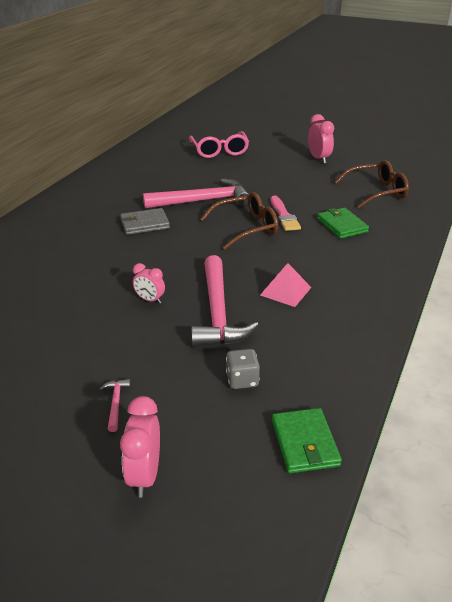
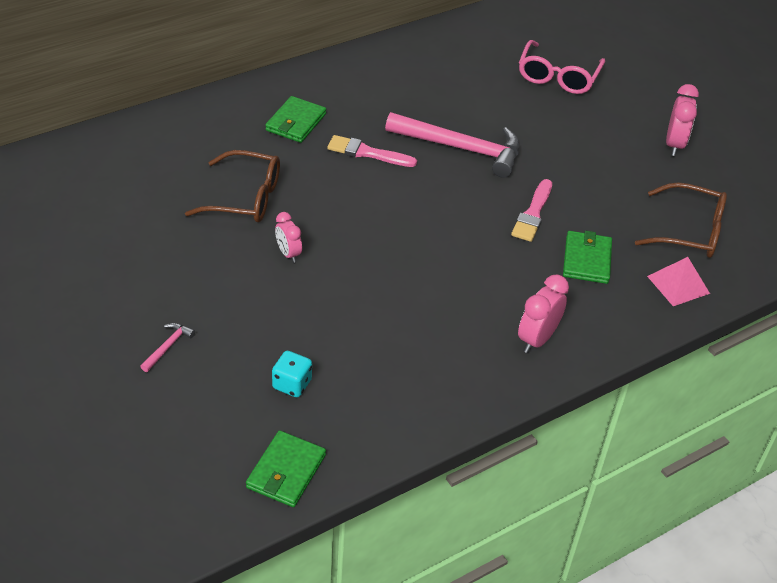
camera: 30 degrees right, 10 degrees up
(75, 226) = (295, 122): none -> green wallet
(144, 224) = (367, 153): grey wallet -> pink brush
(145, 475) = (137, 422): pink clock -> pink clock (537, 339)
(217, 312) = (338, 301): pink hammer -> none
(242, 380) = (292, 384): grey dice -> turquoise dice
(246, 228) = (472, 210): brown glasses -> brown glasses (245, 198)
(285, 291) = (430, 312): pink pyramid -> pink pyramid (678, 284)

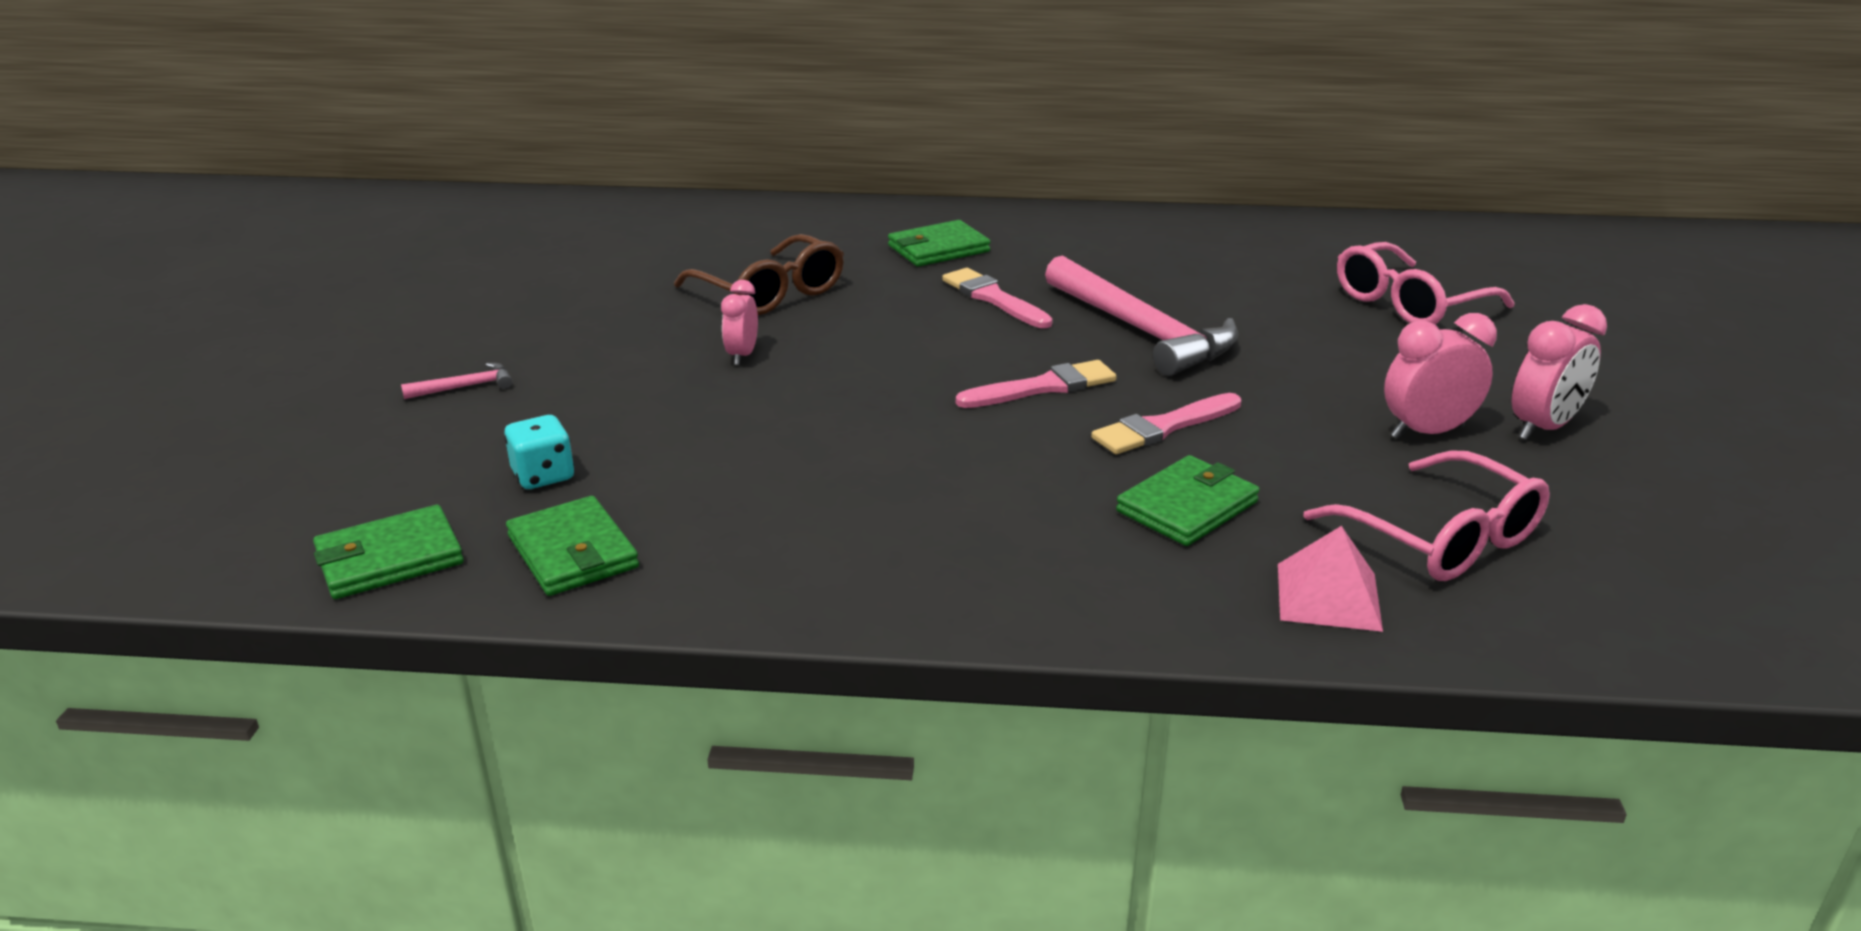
camera: 40 degrees right, 15 degrees down
(366, 421) = (573, 552): none -> green wallet
(456, 210) = (1042, 387): none -> pink brush
(537, 339) = (966, 566): pink clock -> pink clock (1427, 432)
(689, 231) = (1441, 538): brown glasses -> pink glasses

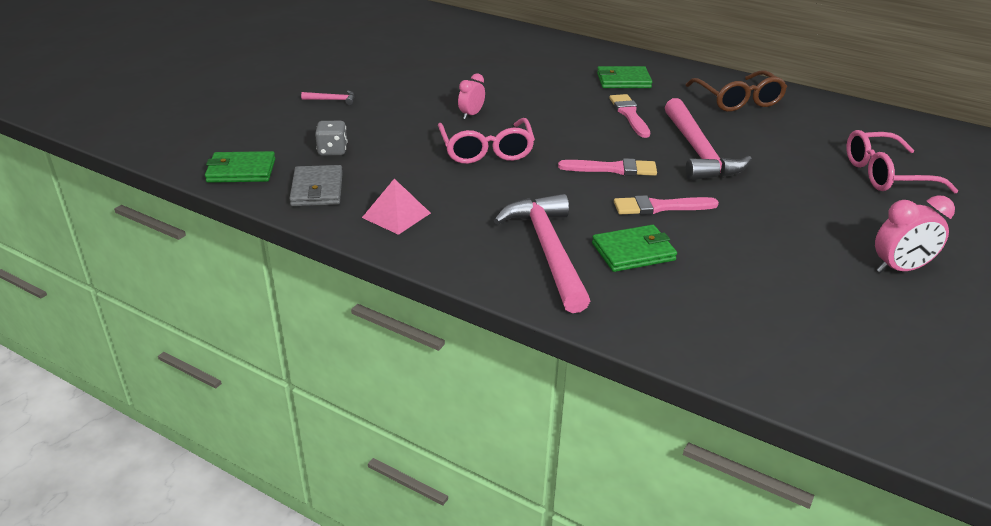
camera: 25 degrees right, 5 degrees up
(543, 476) = (332, 151): turquoise dice -> grey dice
(573, 552) = (317, 189): green wallet -> grey wallet
(770, 293) = (513, 85): brown glasses -> brown glasses (738, 100)
(1061, 543) = (548, 251): none -> pink hammer
(1328, 596) = (667, 320): pink pyramid -> pink pyramid (396, 215)
(1427, 432) = (819, 251): pink clock -> none
(1441, 538) = (766, 310): pink glasses -> pink glasses (486, 151)

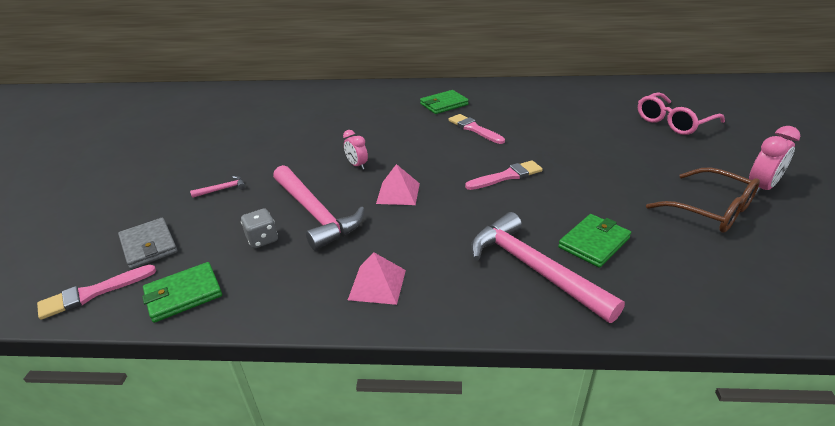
camera: 25 degrees left, 0 degrees up
(317, 189) = (279, 286): grey wallet -> grey wallet (149, 246)
(471, 115) = (357, 165): pink clock -> pink clock turned 45 degrees counterclockwise
(486, 151) = (398, 193): pink glasses -> pink pyramid
(660, 207) = (571, 196): pink brush -> pink brush (93, 293)
(698, 152) = (548, 143): pink hammer -> pink hammer (315, 214)
(738, 100) = (532, 97): brown glasses -> brown glasses (710, 210)

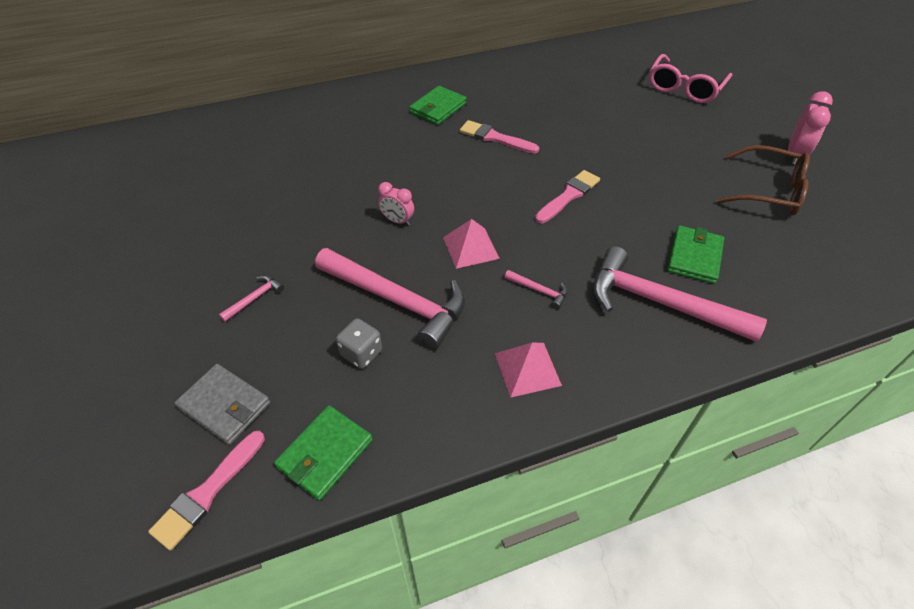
camera: 25 degrees left, 15 degrees up
(430, 234) = (539, 291): none -> pink hammer

